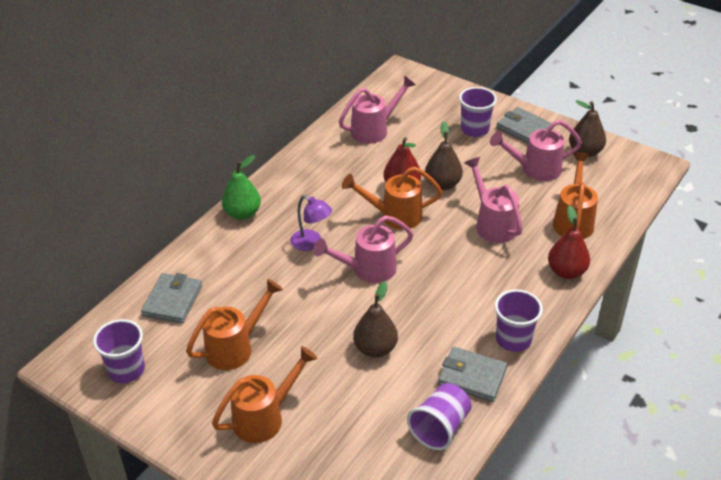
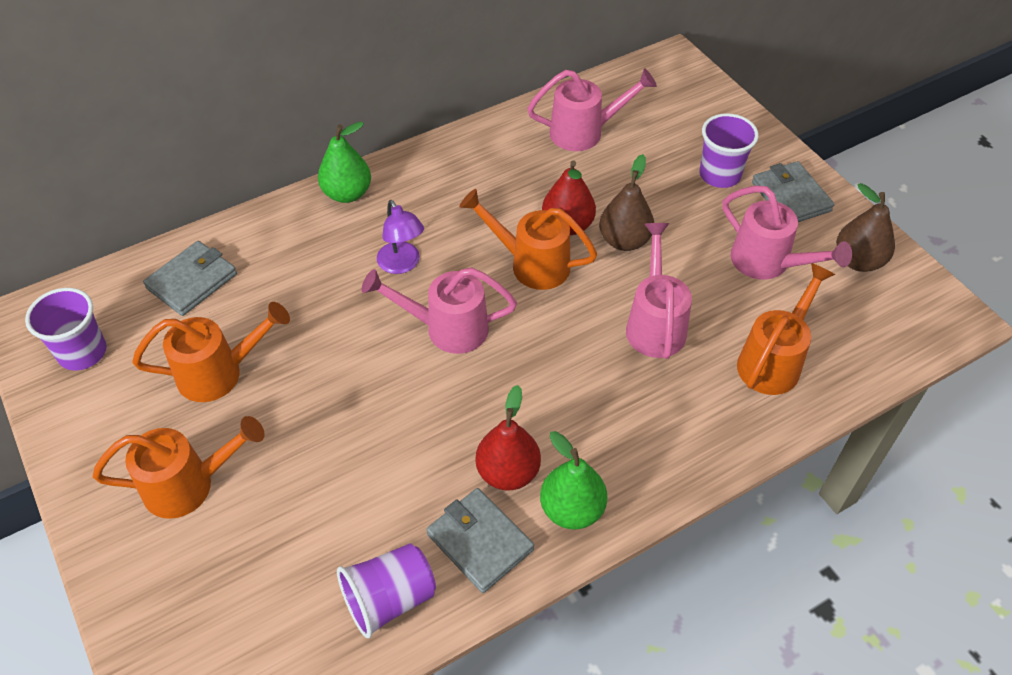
camera: 25 degrees right, 10 degrees up
(375, 348) = (383, 446): brown pear -> none
(513, 339) = (572, 509): purple cup -> green pear
(535, 169) = (767, 263): pink watering can -> pink watering can turned 150 degrees counterclockwise
(566, 272) = (713, 436): red pear -> red pear (508, 472)

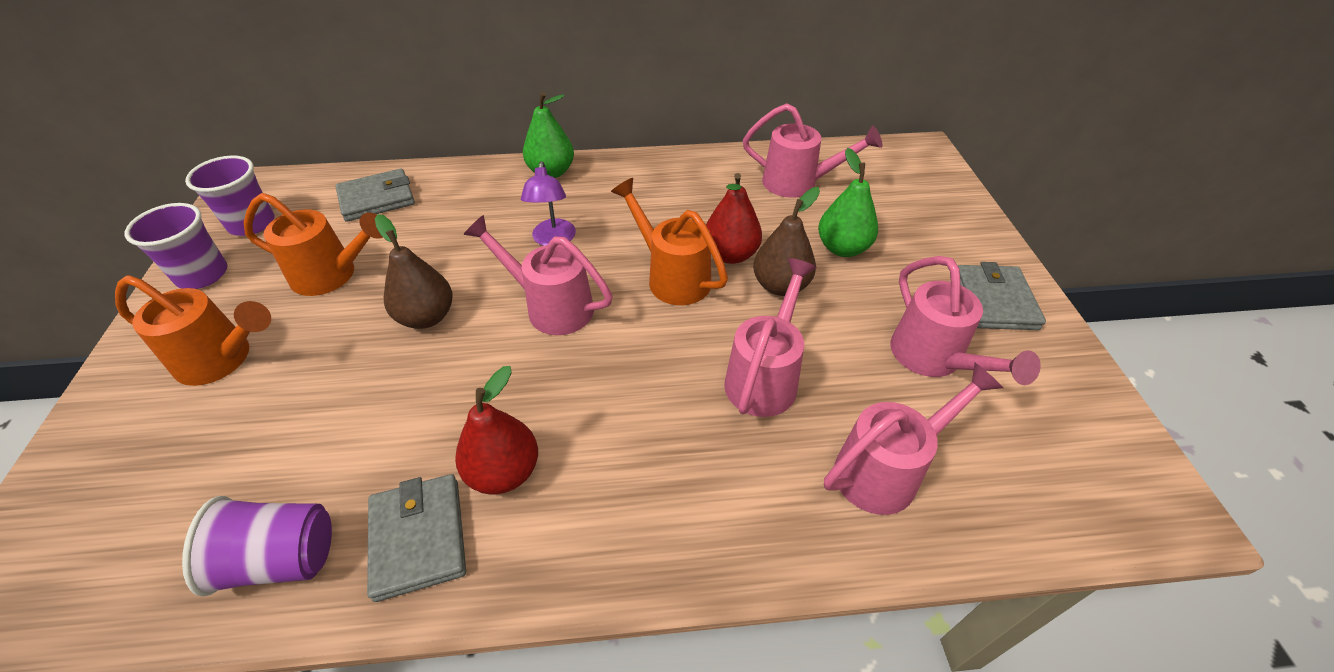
camera: 25 degrees right, 5 degrees down
(572, 509) = (540, 546): green pear -> green pear (842, 248)
(719, 175) = (920, 257): purple cup -> purple cup (202, 275)
(773, 361) = (886, 470): orange watering can -> pink watering can
(858, 261) = (1052, 394): brown pear -> brown pear (426, 317)

